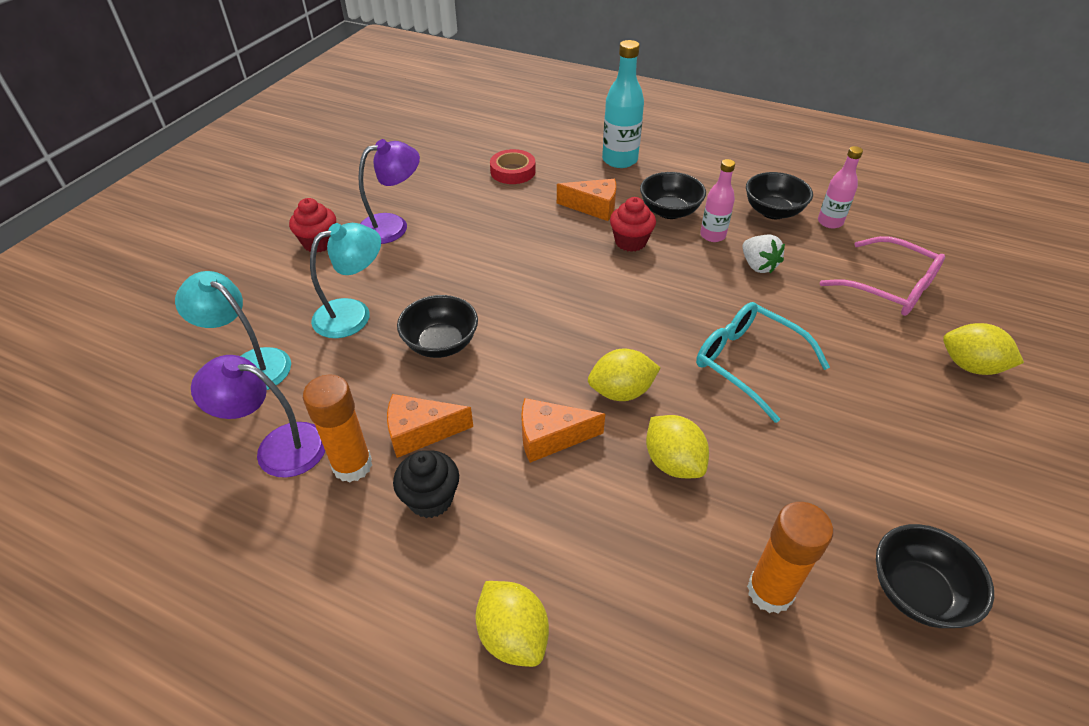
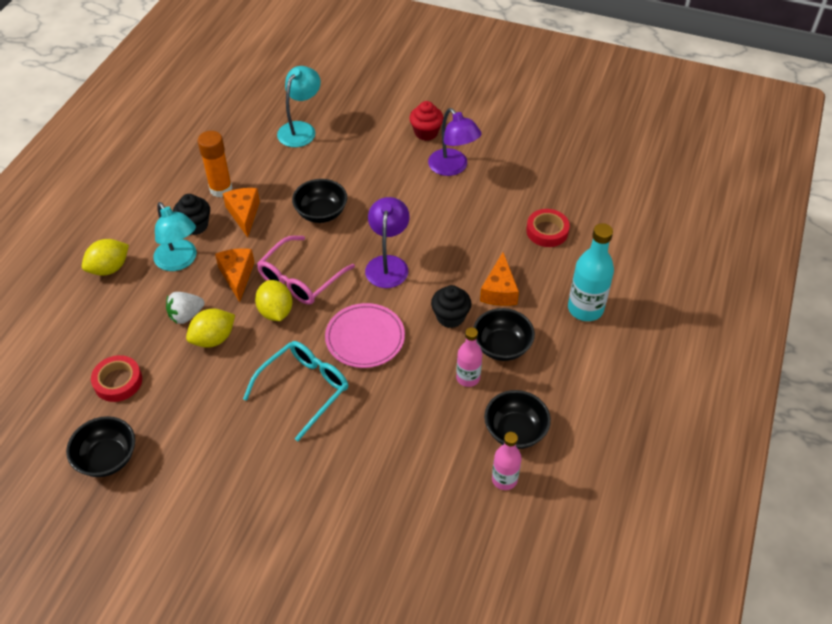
camera: 85 degrees right, 5 degrees up
(278, 447) = (236, 156): purple lamp -> purple lamp (388, 264)
(353, 314) = (349, 165): turquoise lamp -> turquoise lamp (179, 261)
(630, 242) = (450, 317): red cupcake -> black cupcake
(663, 308) = (365, 338): none -> pink plate
(758, 266) = (426, 409): white strawberry -> white strawberry (186, 315)
(770, 591) = (118, 381): orange glue stick -> red tape
(889, 287) = (404, 511): pink glasses -> pink glasses (301, 279)
(970, 366) = (301, 551): yellow lemon -> none

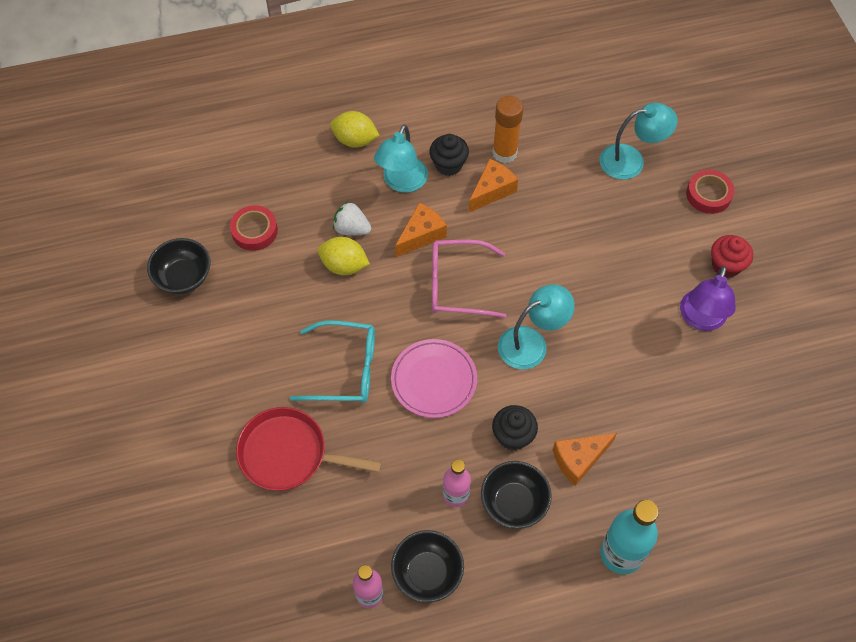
camera: 55 degrees right, 10 degrees up
(276, 311) = (407, 291): yellow lemon -> none
(321, 213) = (545, 248): black bowl -> none
(343, 469) = (289, 454): none -> red pan
(388, 264) = (531, 343): purple lamp -> turquoise lamp
(547, 231) = (692, 458): red tape -> red tape (708, 194)

